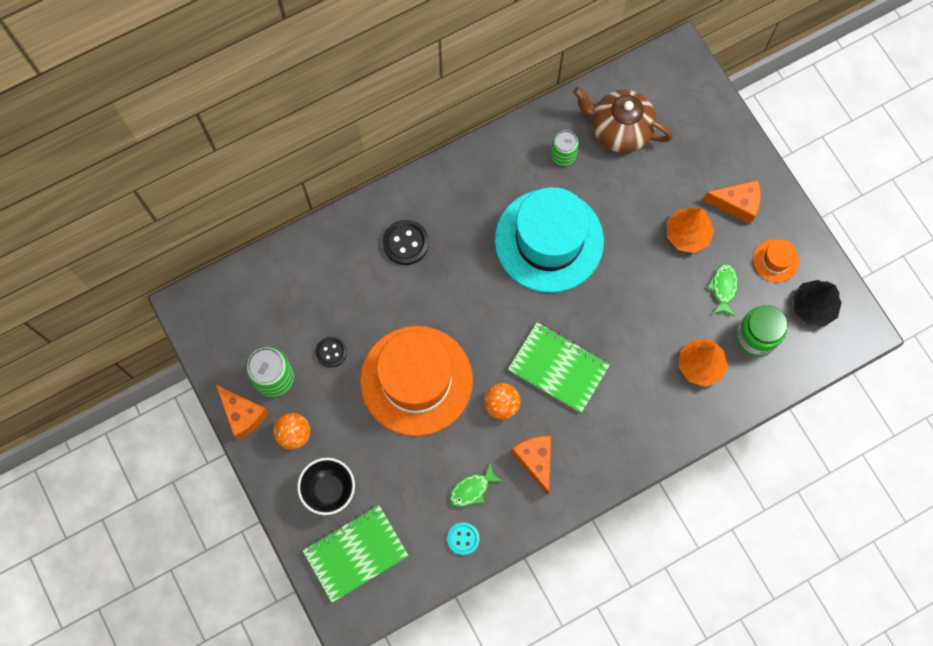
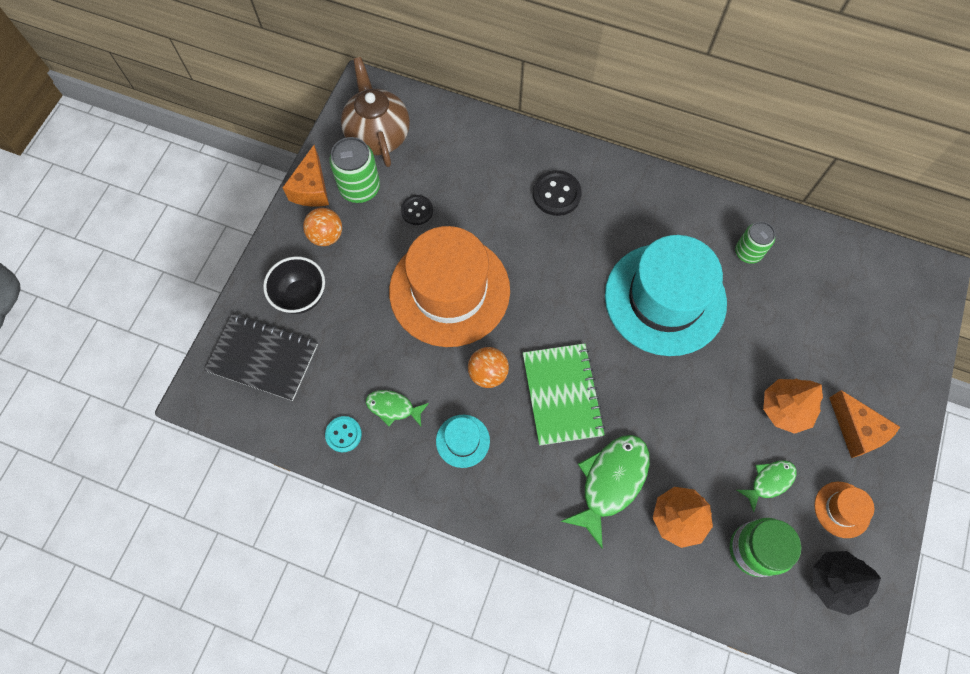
camera: 50 degrees right, 5 degrees down
(356, 553) = (263, 358): green notebook -> black notebook
(535, 461) = (462, 441): orange cheese -> turquoise hat
(619, 130) = (816, 278): brown teapot -> brown teapot (378, 135)
(643, 387) = (610, 482): none -> green fish

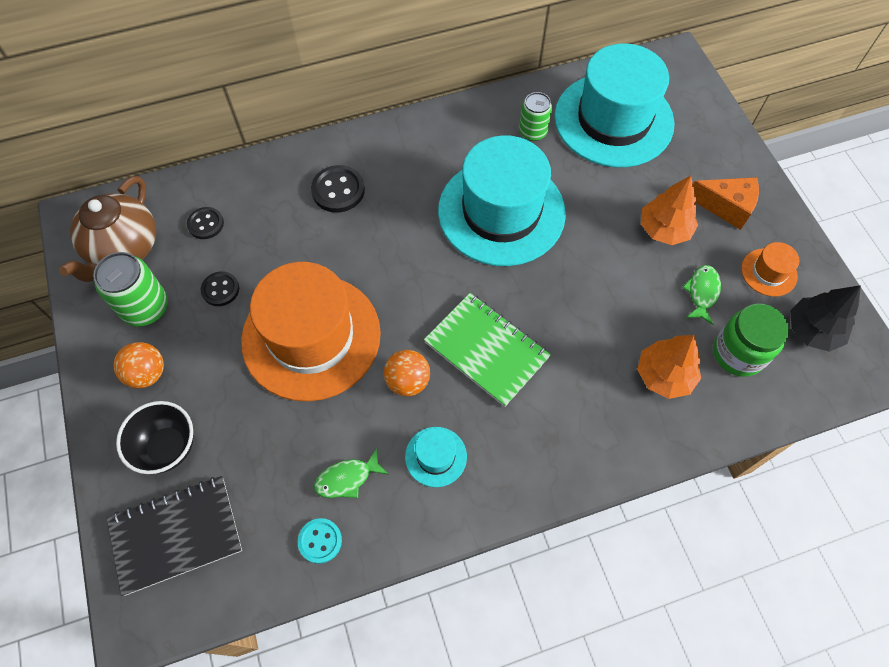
camera: 40 degrees left, 5 degrees down
(312, 189) = (95, 342): orange cheese -> none
(378, 135) = (124, 249): brown teapot -> brown teapot turned 105 degrees counterclockwise
(444, 154) = (206, 224): none -> black button
(610, 482) = (588, 390): green fish -> none
(826, 289) = (613, 120): none -> turquoise hat

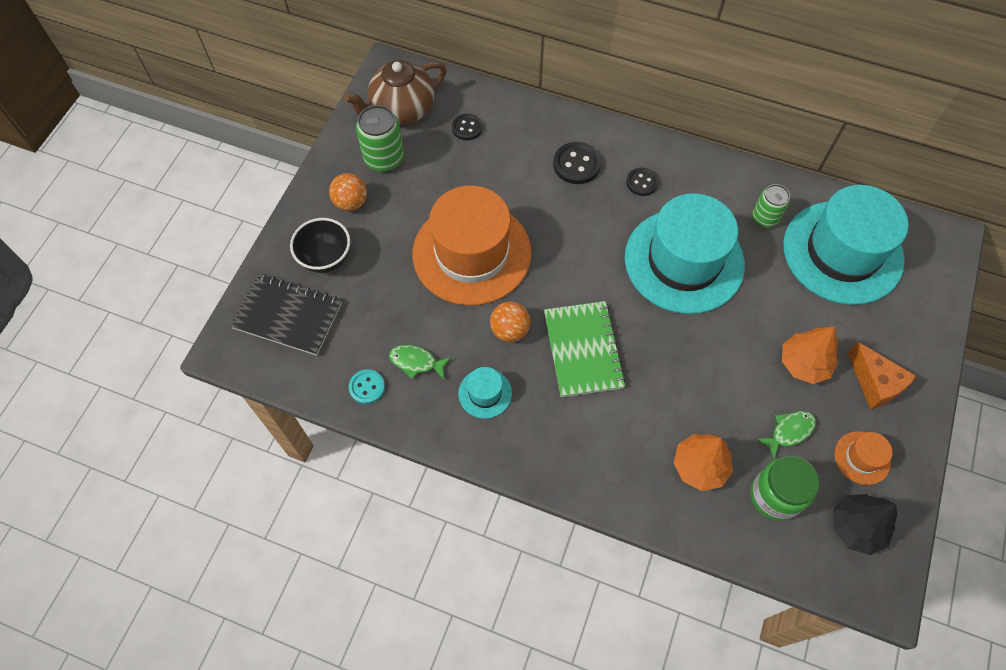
camera: 40 degrees right, 0 degrees up
(220, 289) = (440, 179): black button -> black button (642, 182)

